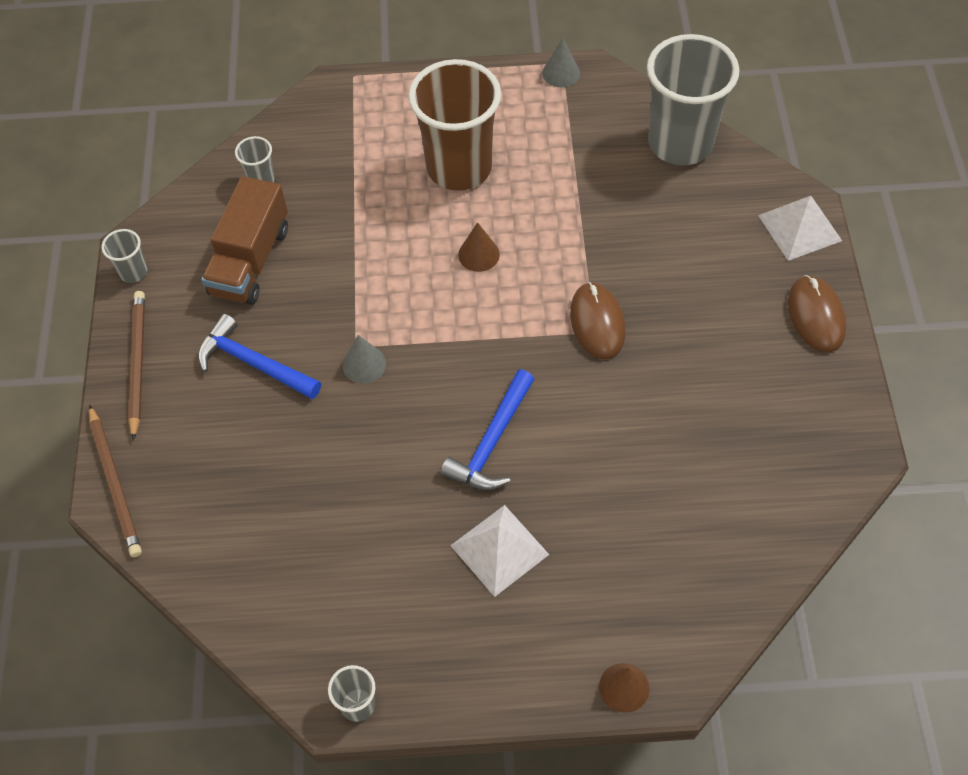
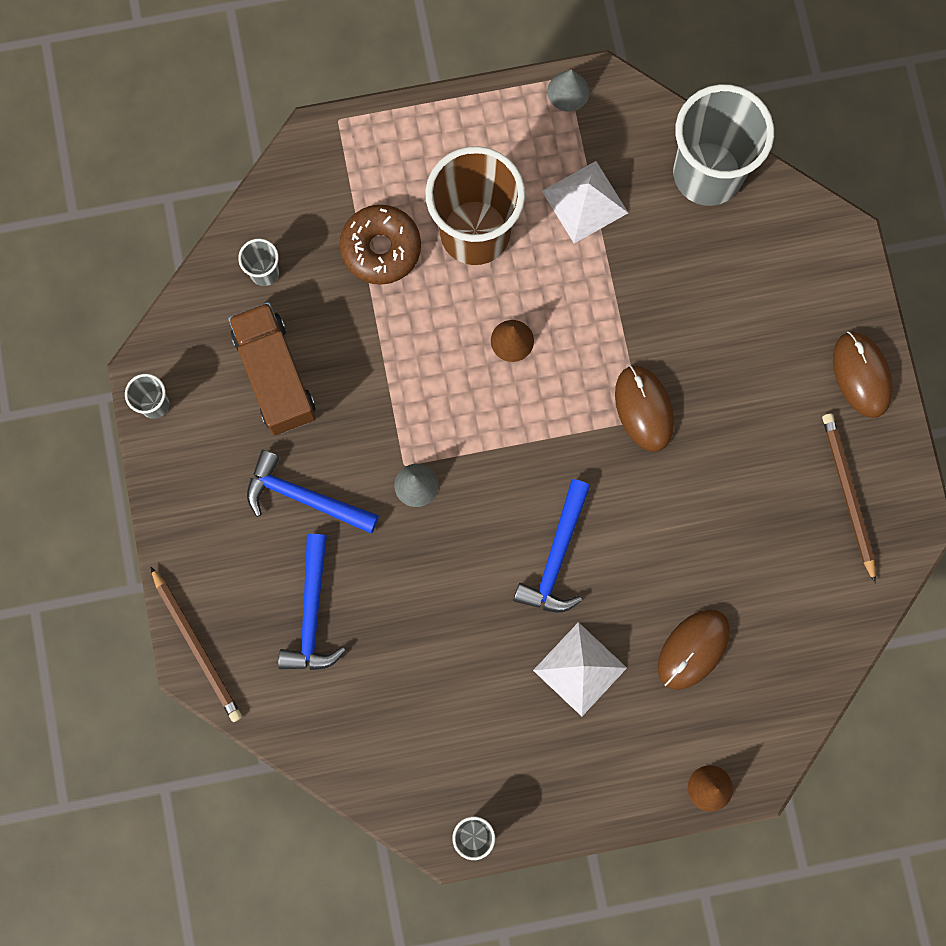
camera: 10 degrees left, 20 degrees up
(137, 363) = (186, 511): brown pencil -> brown pencil (848, 494)
(237, 466) = (312, 613): none -> blue hammer
(250, 261) = (275, 376): brown truck -> brown truck turned 150 degrees clockwise
(371, 172) = (381, 248): none -> brown donut
(621, 545) = (693, 649): none -> brown mouse
(799, 228) = (840, 269): white pyramid -> white pyramid (585, 202)

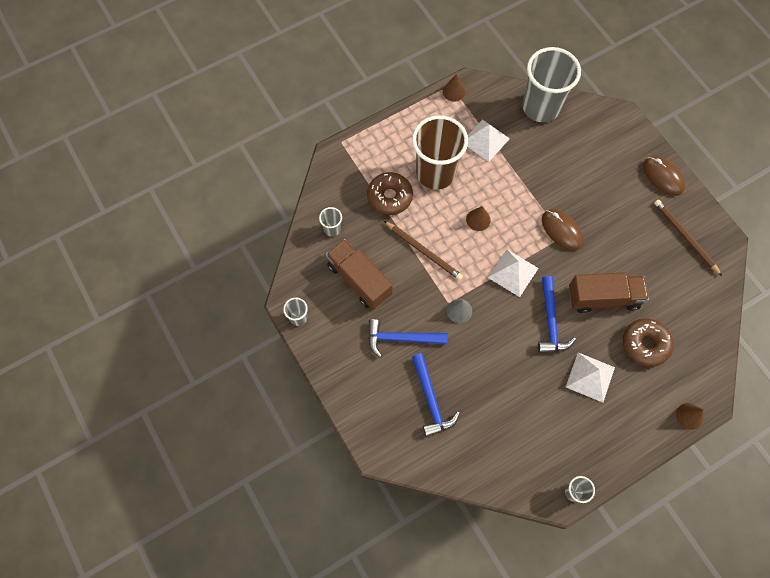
camera: 20 degrees left, 10 degrees down
(197, 646) = (374, 442): brown pencil -> brown pencil (423, 251)
(530, 452) = (513, 272): none -> white pyramid
(568, 91) = (453, 91): grey cone -> brown cone
(661, 548) = (603, 298): none -> brown truck
(693, 649) = (645, 344): brown mouse -> brown donut

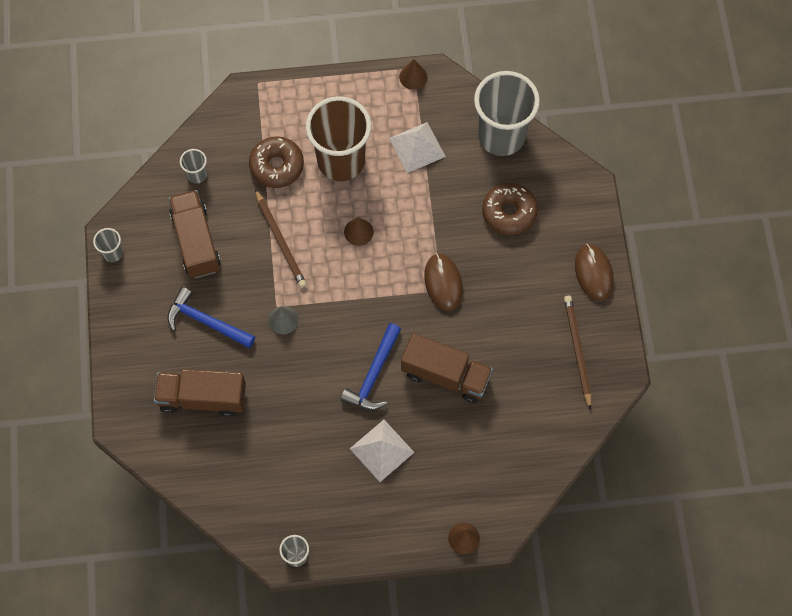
camera: 25 degrees right, 0 degrees up
(431, 400) = (202, 398): blue hammer -> brown truck
(513, 272) = (363, 305): white pyramid -> none
(645, 344) = (461, 444): brown donut -> brown donut (509, 212)

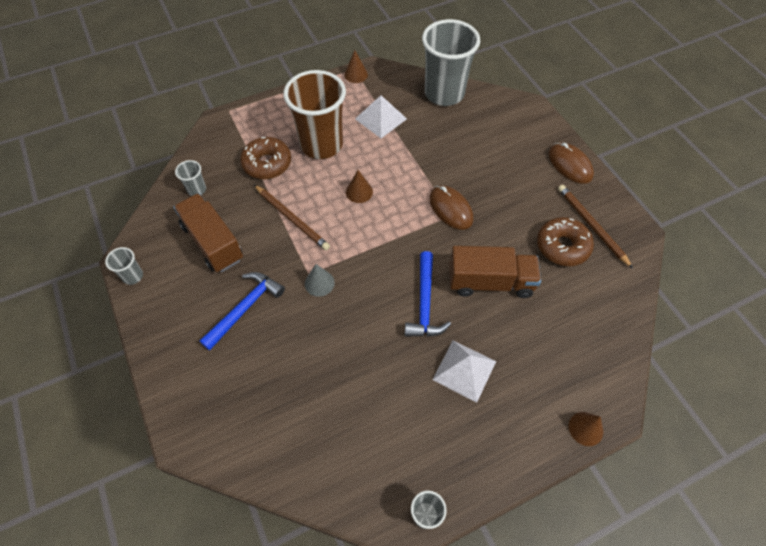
camera: 20 degrees left, 10 degrees down
(202, 398) = (264, 381): brown truck -> none
(206, 322) = (245, 308): blue hammer -> blue hammer turned 120 degrees clockwise
(509, 212) = (478, 142): brown donut -> brown donut (562, 246)

